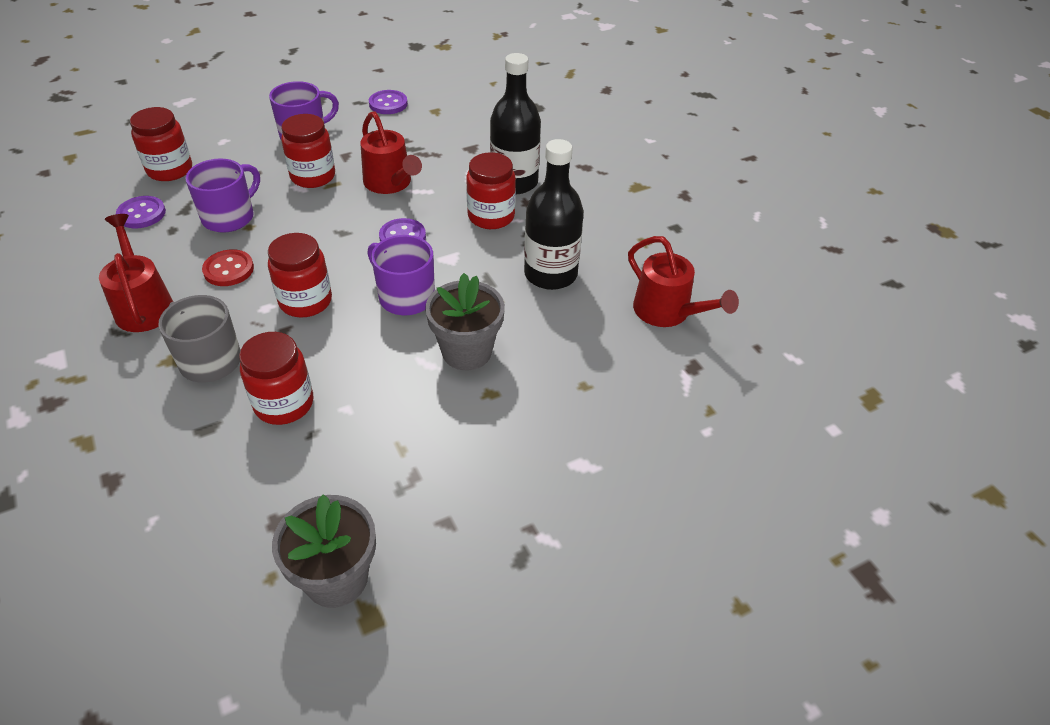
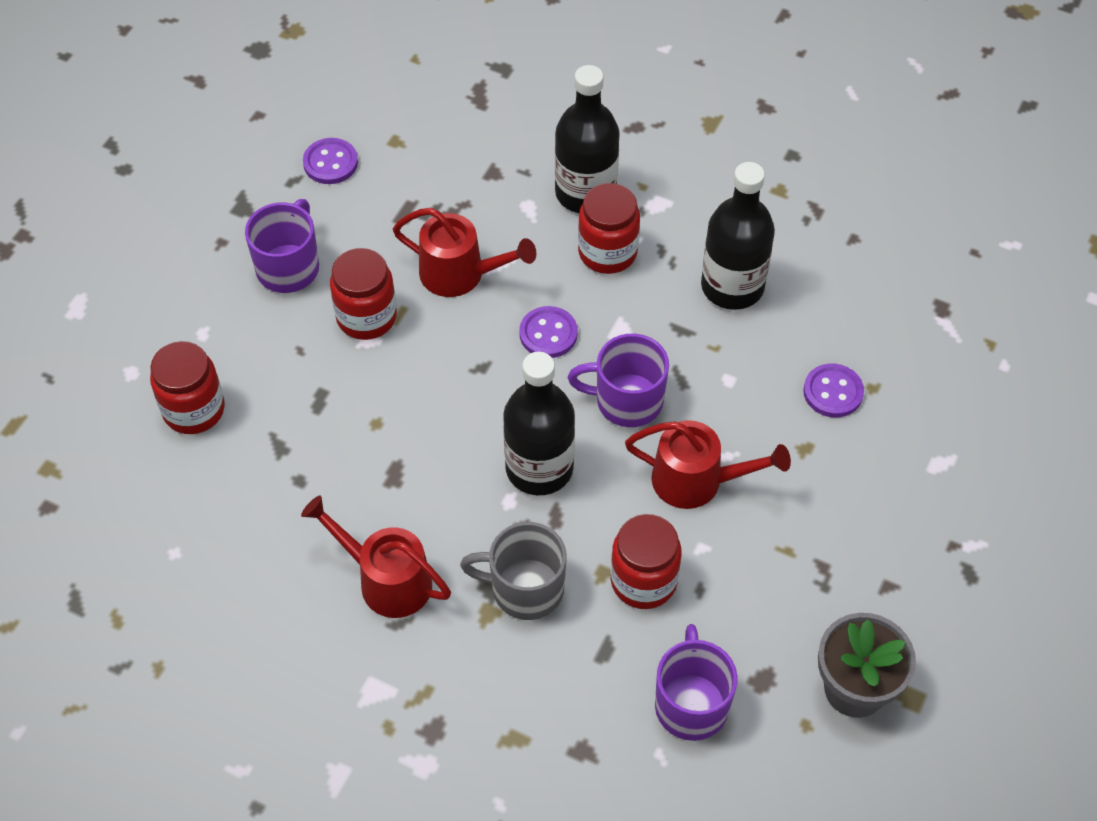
camera: 35 degrees left, 10 degrees up
(141, 214) = (239, 484): purple button -> purple button (833, 392)
(228, 269) = (420, 485): red button -> none
(229, 217) = (341, 425): purple mug -> purple mug (691, 704)
(305, 301) = (539, 468): red jar -> black bottle
(467, 352) = (743, 421): grey flower pot -> none
(668, 312) = (872, 263): red watering can -> red watering can (697, 481)

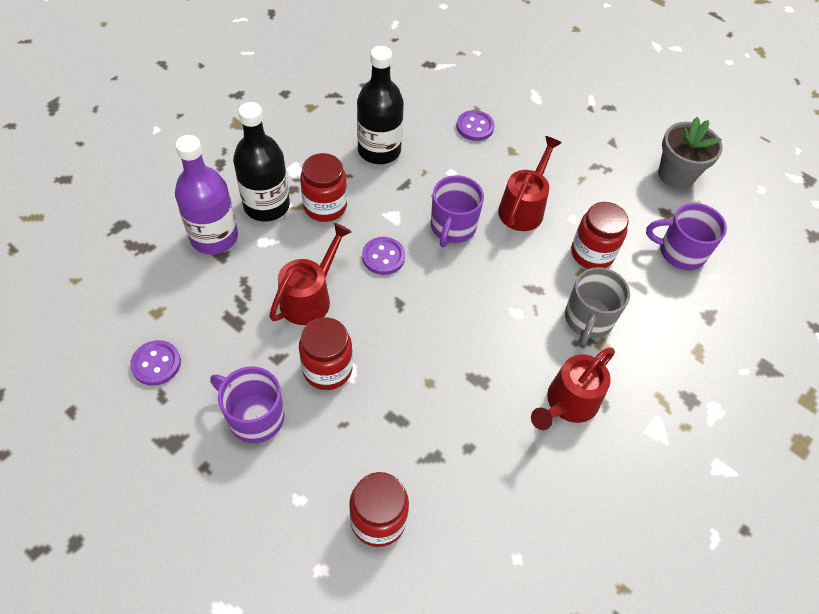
camera: 80 degrees left, 0 degrees up
(517, 158) = (214, 237): none -> purple bottle
(539, 468) = (494, 289): black bottle -> none

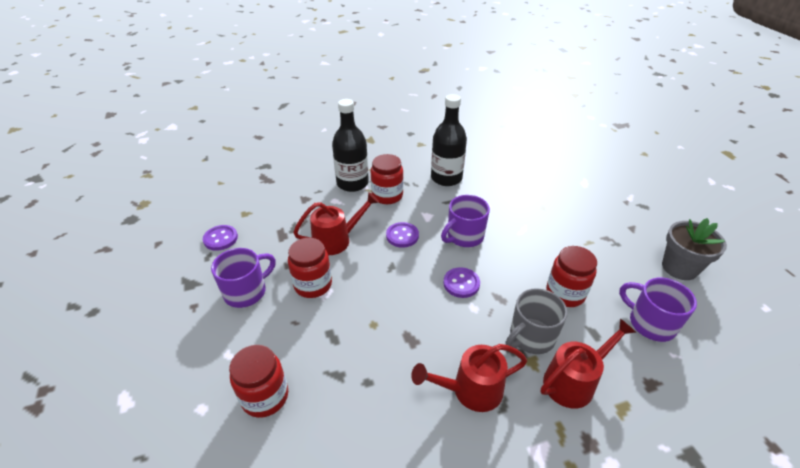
camera: 35 degrees right, 15 degrees down
(214, 237) = (309, 188): purple bottle -> none
(255, 417) = (246, 292): purple mug -> purple mug turned 75 degrees clockwise
(475, 127) = (524, 186): purple button -> purple button (461, 283)
(523, 207) = (528, 243): red watering can -> red watering can (574, 381)

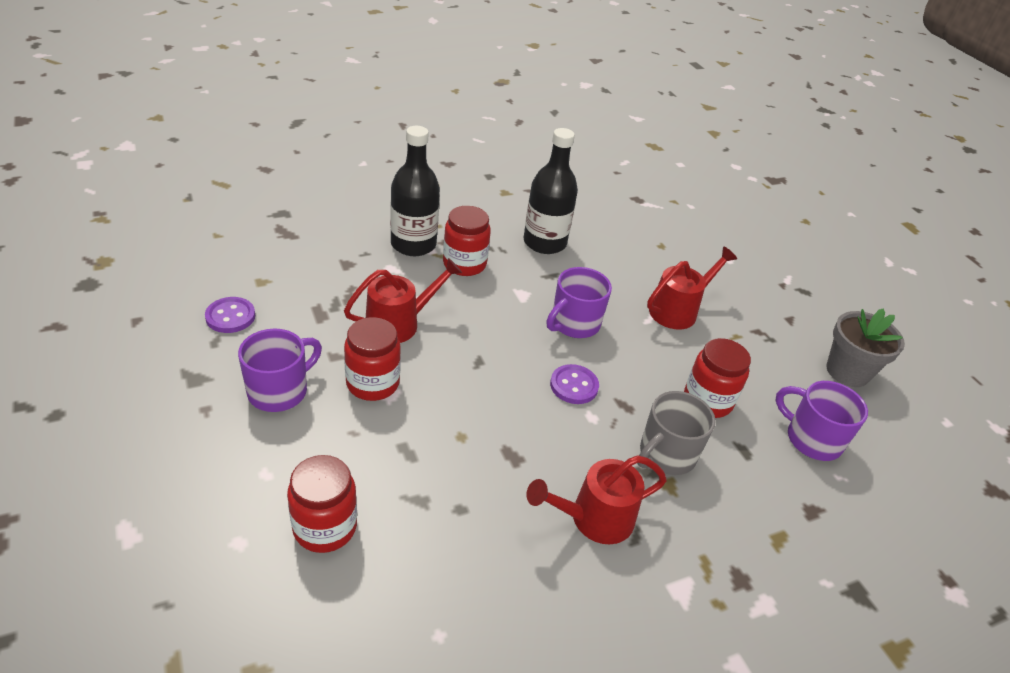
camera: 10 degrees left, 0 degrees up
(402, 236) = (490, 320): purple button -> none
(574, 381) = (721, 507): red watering can -> red watering can (678, 310)

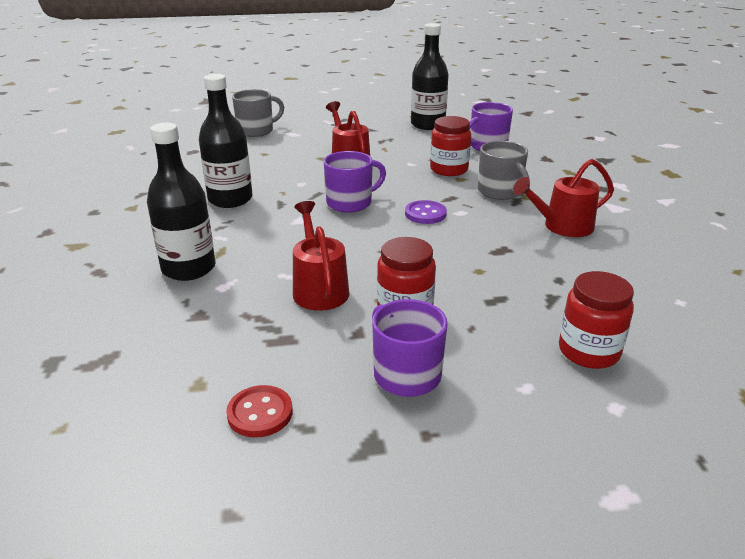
camera: 70 degrees left, 10 degrees down
(230, 316) = (260, 413): purple button -> red button
(464, 264) = (240, 243): red jar -> none
(574, 324) = (350, 203): purple mug -> purple mug turned 90 degrees counterclockwise
(593, 519) = (562, 227): red watering can -> red watering can turned 75 degrees clockwise
(718, 229) = (256, 131): none -> grey mug
(847, 371) = (428, 124): grey flower pot -> black bottle

